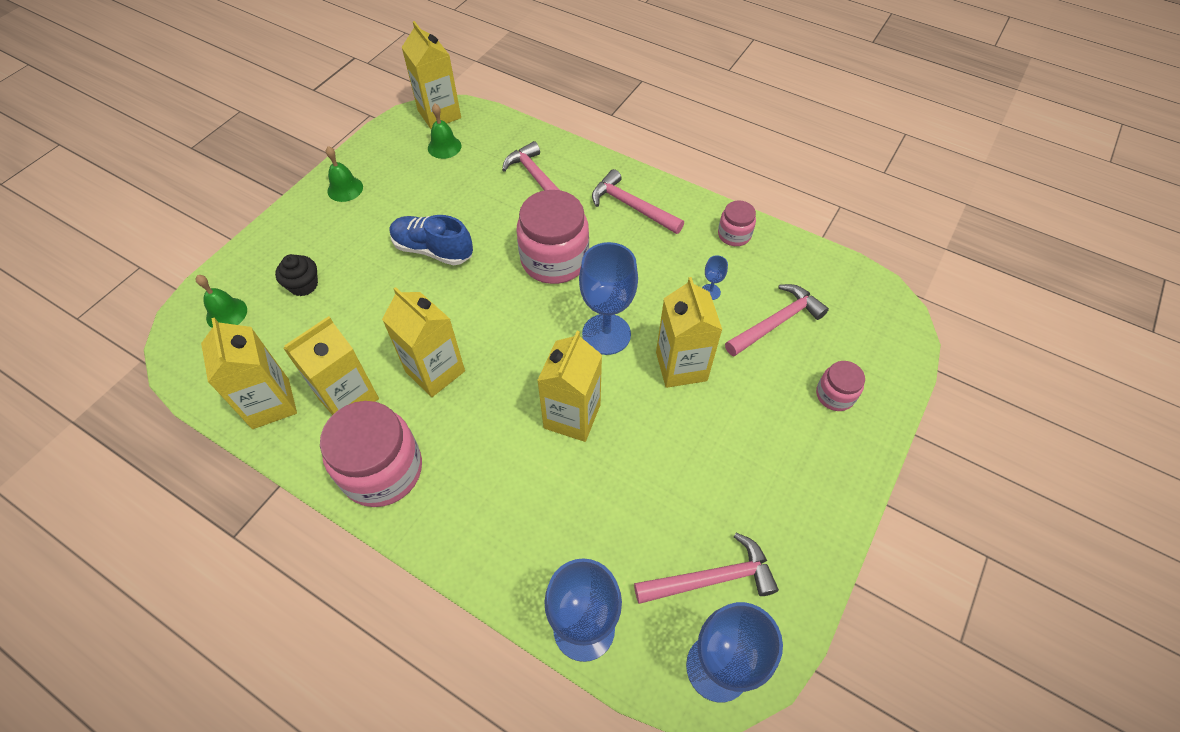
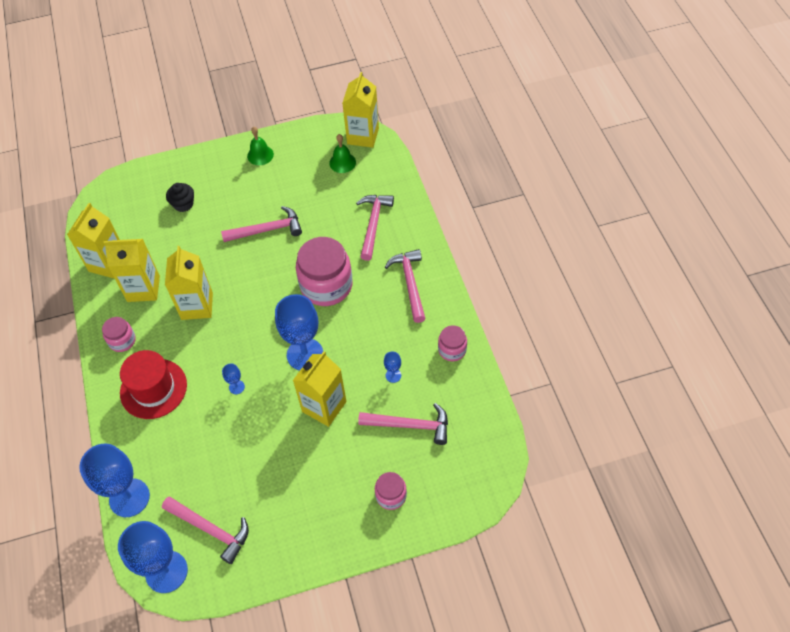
camera: 45 degrees right, 0 degrees up
(226, 313) = (133, 195): green bell -> none
(382, 470) = (122, 341): pink jar -> pink jar, size x0.51
(433, 250) = (267, 230): blue shoe -> pink hammer
(479, 490) = (153, 388): none -> red hat
(572, 416) = (236, 387): yellow carton -> blue goblet

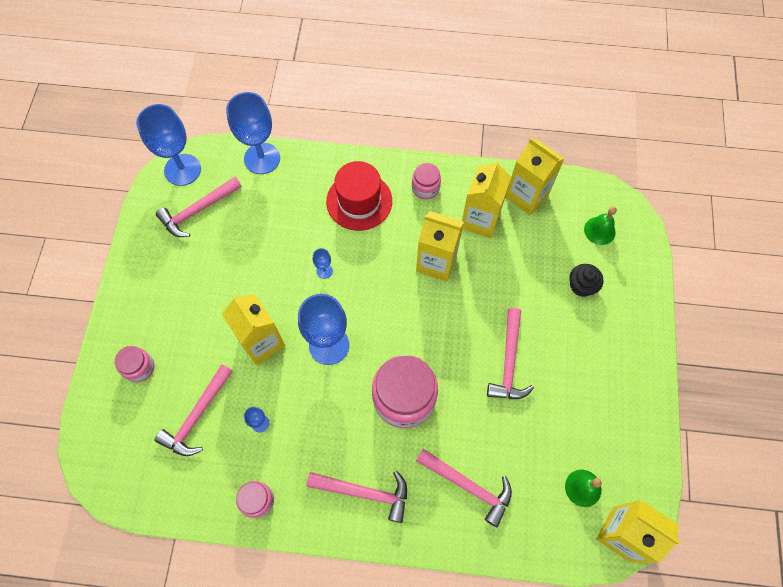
camera: 110 degrees right, 10 degrees up
(260, 155) = (630, 392): green bell -> green bell (599, 230)

